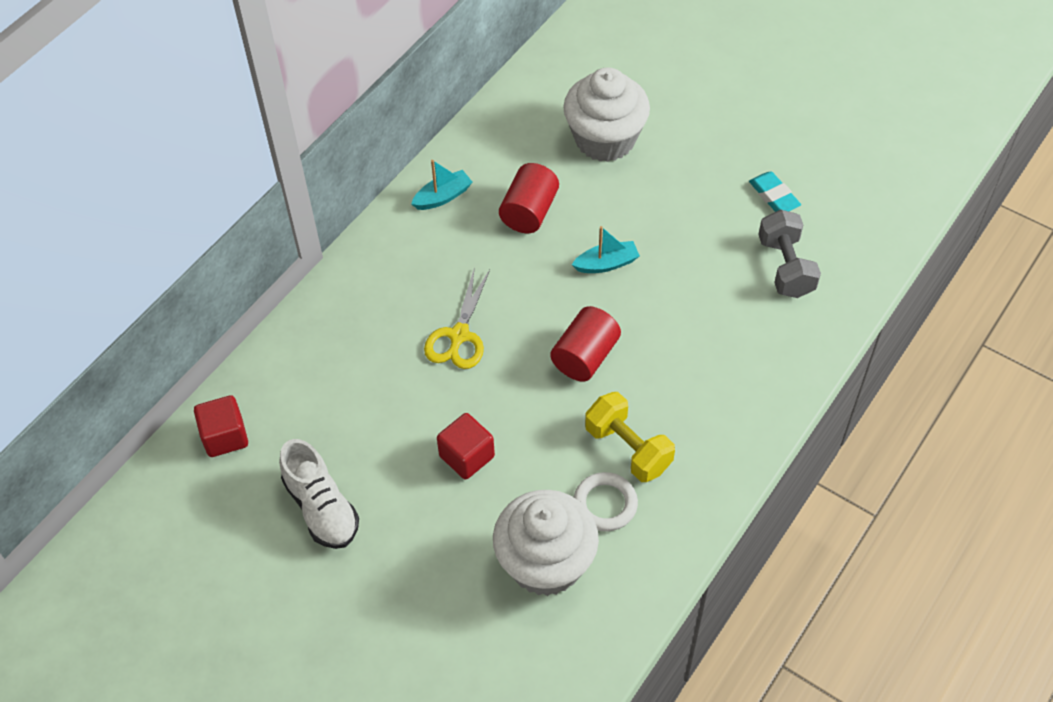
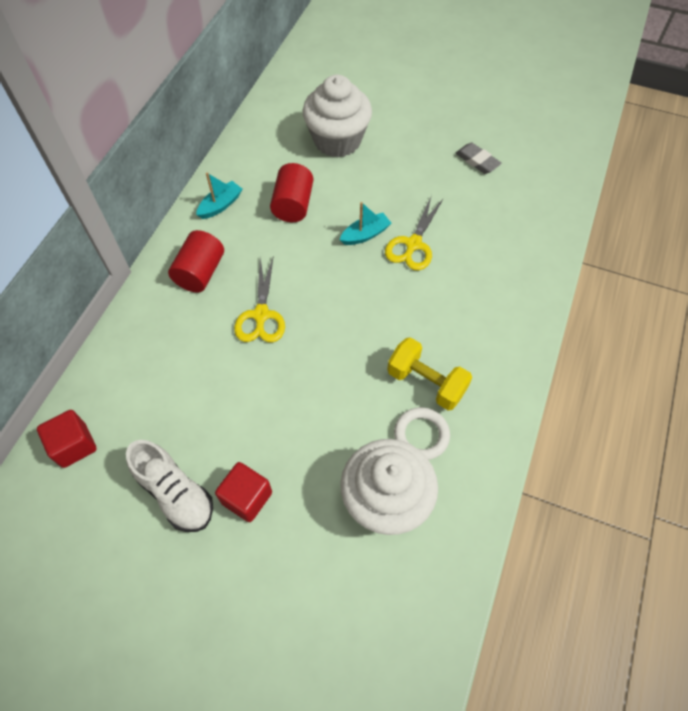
camera: 15 degrees left, 5 degrees up
(467, 456) = (293, 418): red cube -> red cube (247, 497)
(585, 356) = (369, 312): red cylinder -> red cylinder (200, 273)
(661, 286) = (413, 244): none -> yellow scissors
(774, 196) = (477, 161): turquoise eraser -> grey eraser
(785, 267) = (503, 212): grey dumbbell -> none

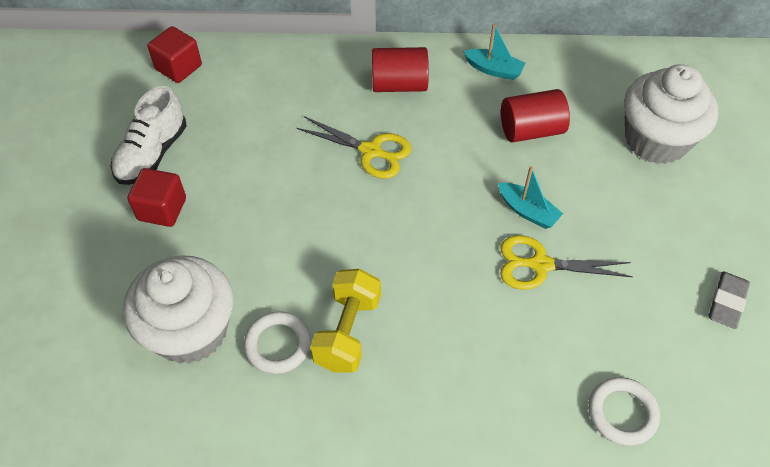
camera: 70 degrees right, 5 degrees down
(261, 315) = (371, 151): yellow scissors -> yellow scissors turned 135 degrees counterclockwise
(537, 244) = (622, 413): none -> white ring

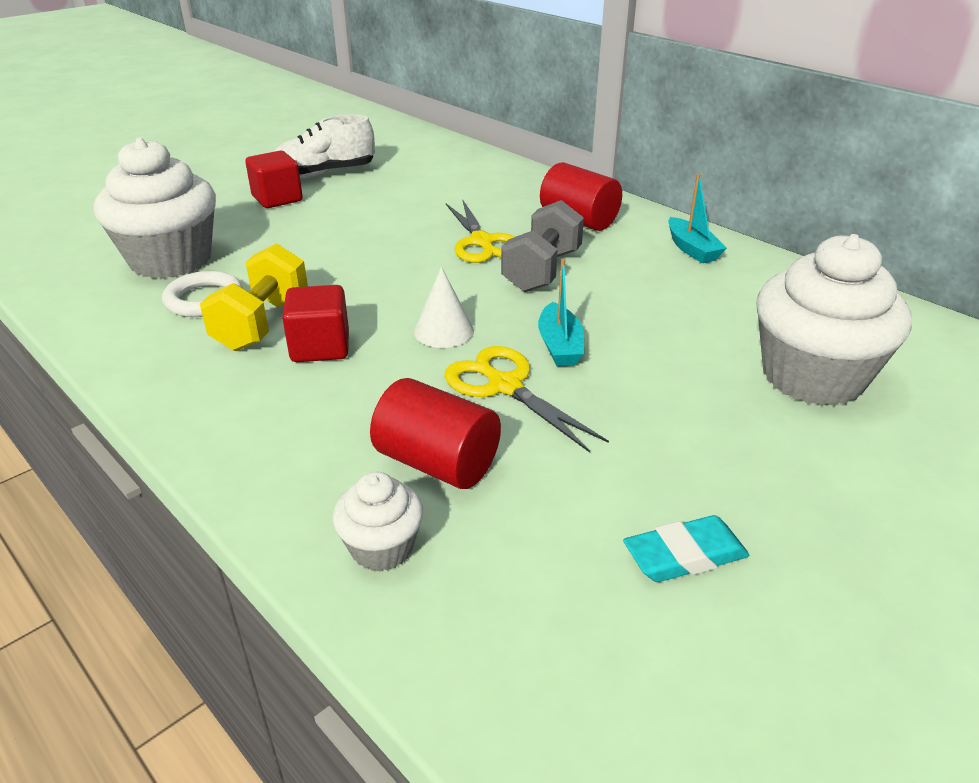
camera: 45 degrees right, 20 degrees down
(178, 67) = (422, 146): red cube -> red cube (320, 347)
(347, 332) = (262, 323): yellow dumbbell -> yellow dumbbell turned 45 degrees counterclockwise
(440, 153) = (542, 271): none -> grey dumbbell
(456, 249) = (443, 331): none -> white cone
(531, 130) = (663, 300): red cylinder -> red cylinder (437, 463)
(622, 413) = (382, 548): white ring -> white cupcake
(726, 302) = (684, 555): grey eraser -> turquoise eraser

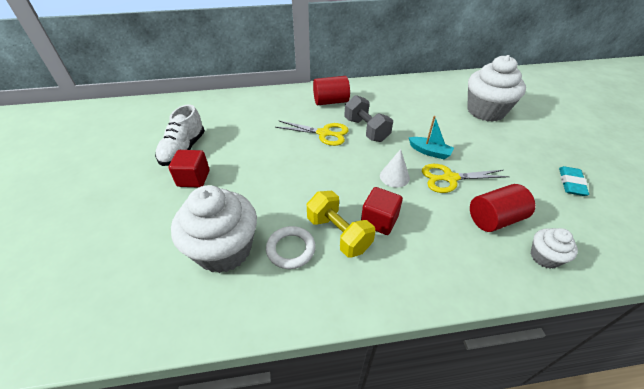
camera: 55 degrees left, 10 degrees up
(692, 249) = (382, 90): turquoise boat -> none

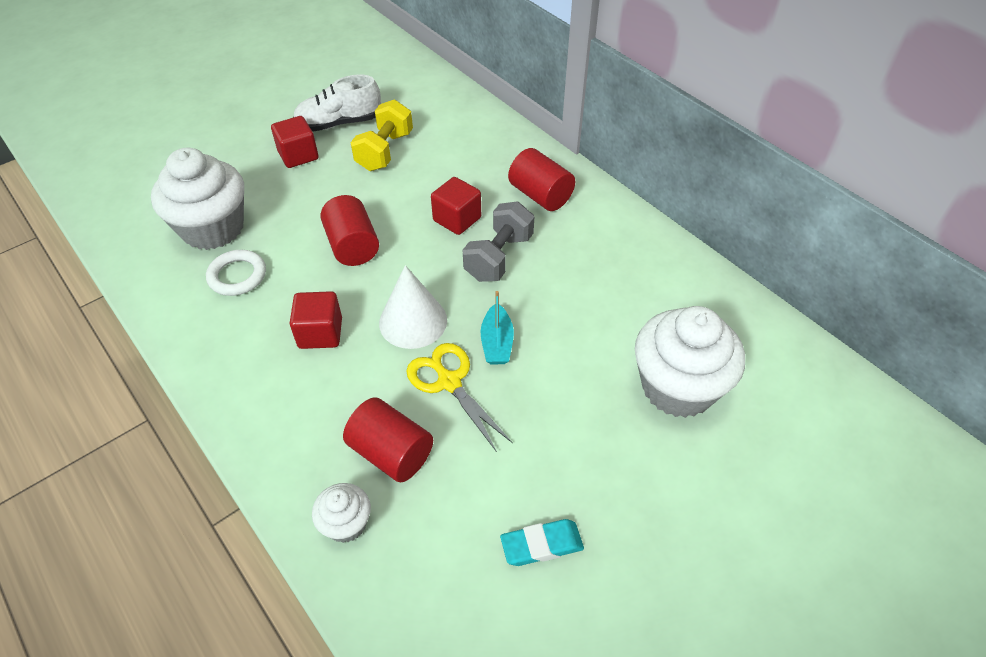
camera: 60 degrees right, 5 degrees up
(310, 181) = (352, 246): none -> red cylinder
(324, 133) = (457, 219): yellow scissors -> red cube
(338, 234) = (279, 305): yellow dumbbell -> yellow dumbbell (385, 151)
(394, 176) = (413, 321): white cone -> white cone, size x1.51

